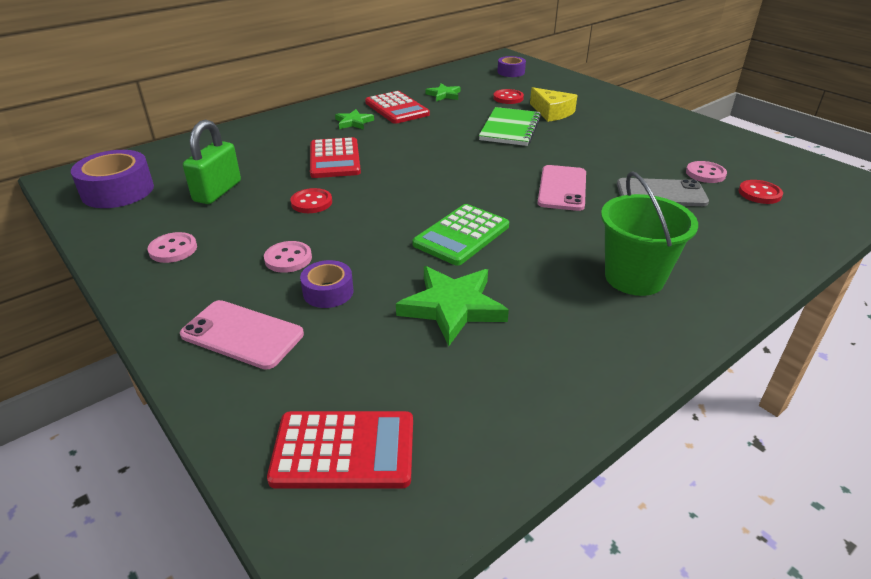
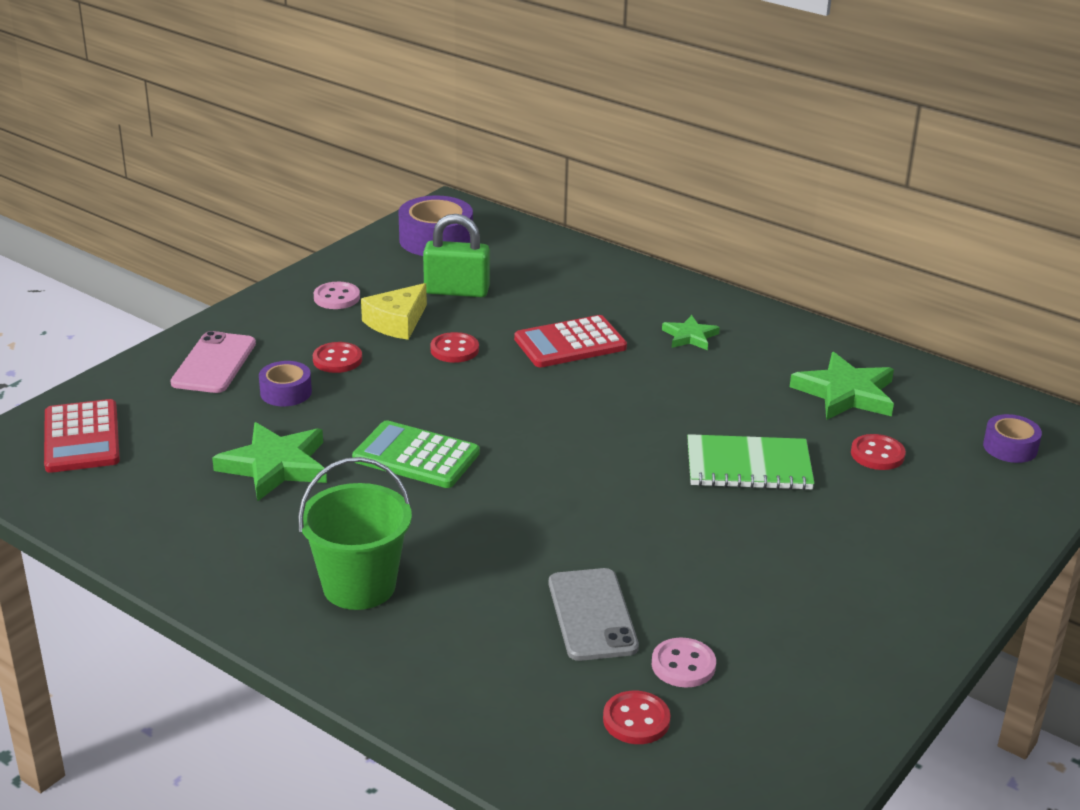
camera: 75 degrees right, 5 degrees down
(288, 258) = (337, 360): pink button -> red button
(397, 108) = (761, 361): red calculator -> none
(444, 95) = (845, 393): green star -> green star, size x1.76
(552, 112) = (844, 502): yellow cheese -> yellow cheese (397, 322)
(562, 188) = (568, 524): pink phone -> none

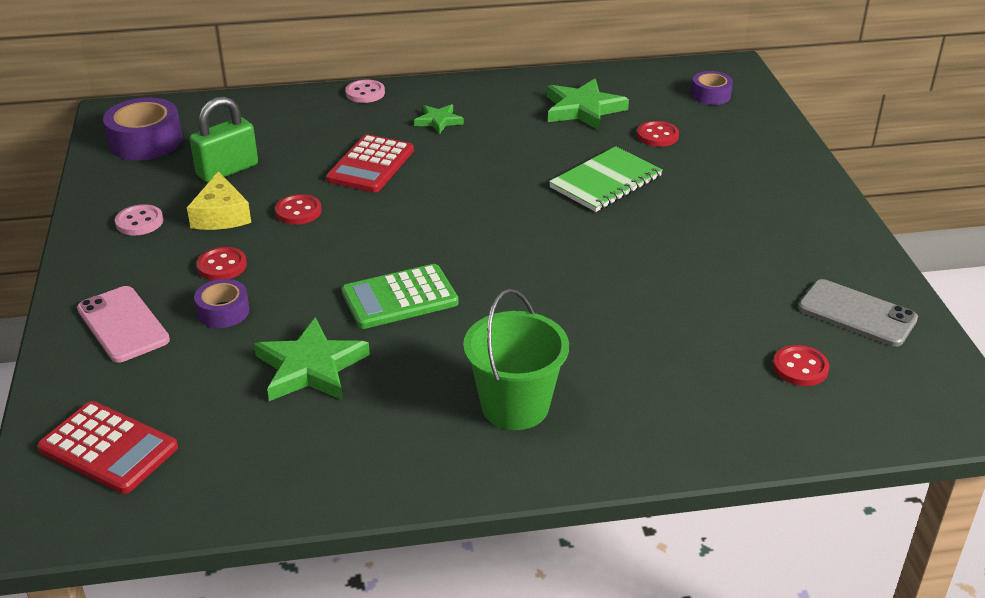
camera: 45 degrees left, 5 degrees up
(592, 615) = (676, 325): grey phone -> grey phone (857, 313)
(683, 665) = (768, 319): pink button -> pink button (365, 93)

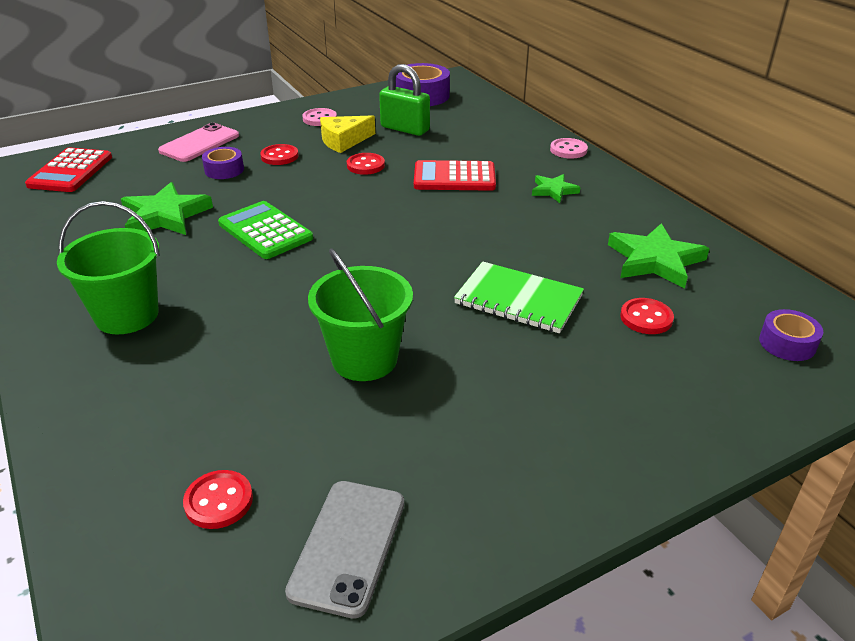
camera: 70 degrees right, 0 degrees up
(653, 272) = (364, 359): none -> green bucket

